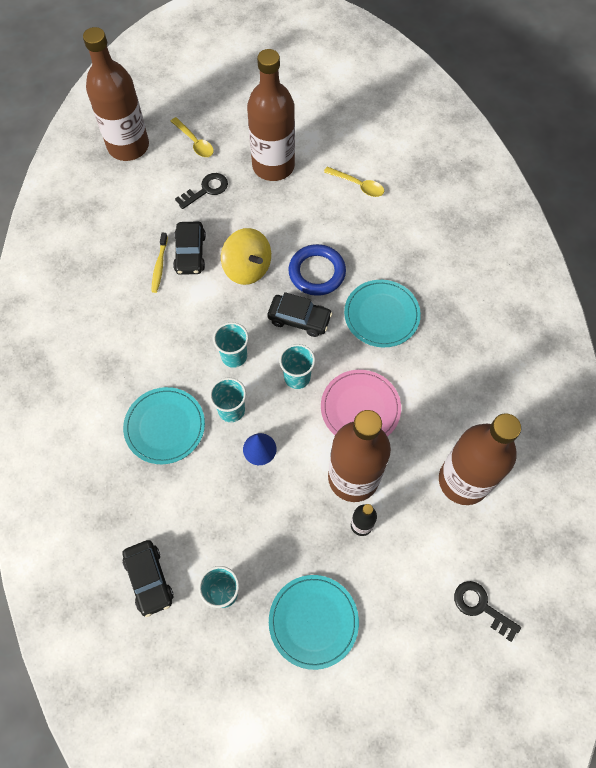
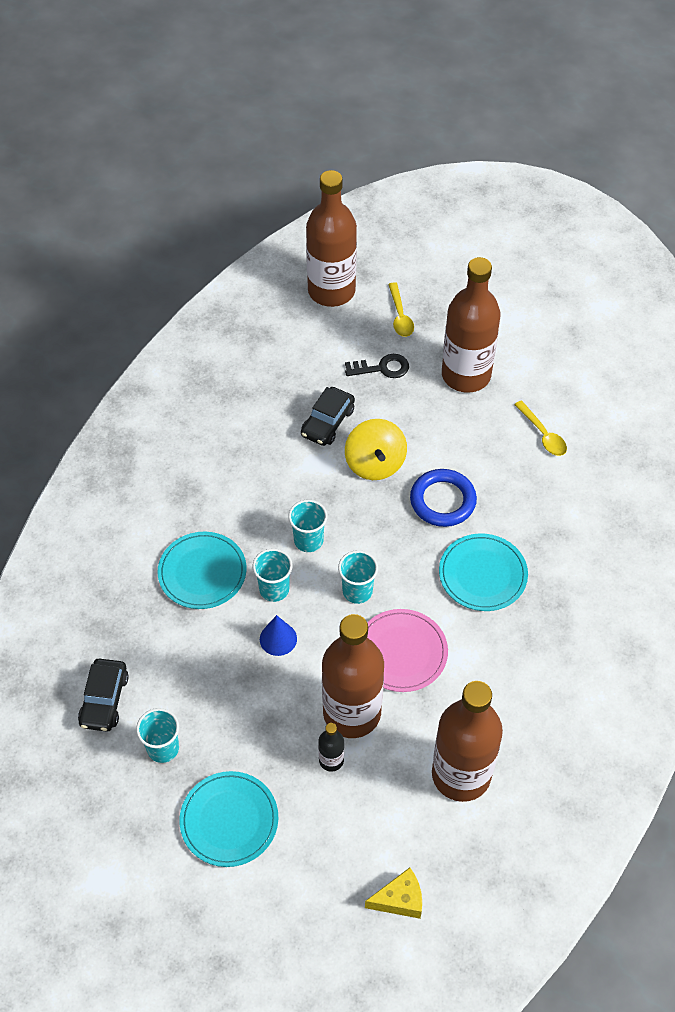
camera: 30 degrees right, 10 degrees down
(159, 266) = (290, 420): yellow toothbrush -> none
(299, 319) = (395, 537): black car -> none
(481, 607) = (399, 899): black key -> yellow cheese

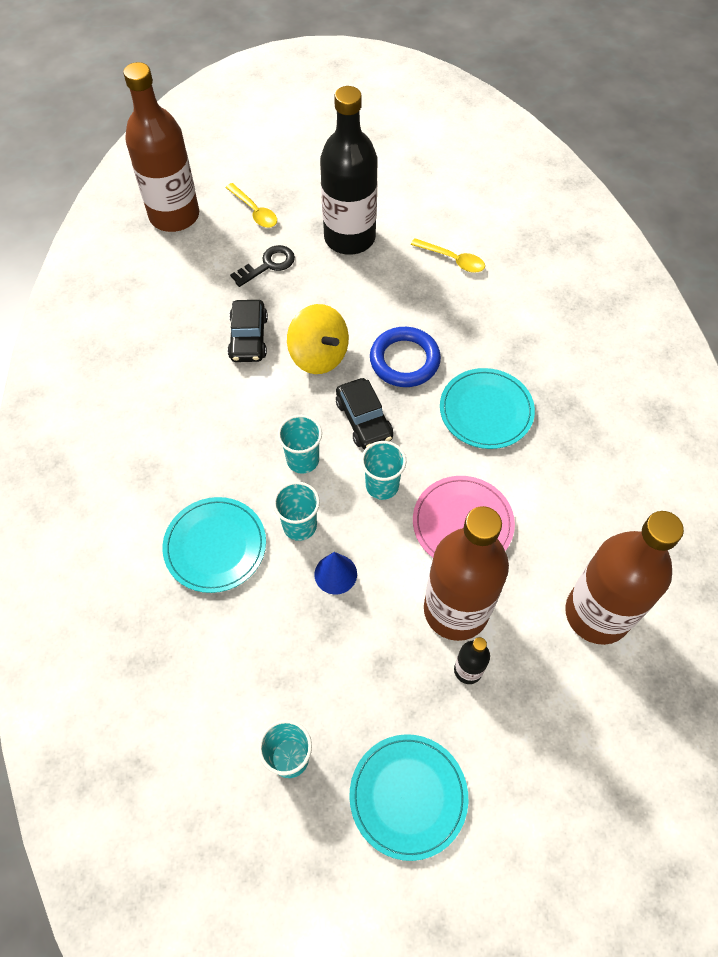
camera: 30 degrees left, 5 degrees up
(104, 700) = (193, 740): black car -> black car (364, 420)
(399, 899) = (628, 777): yellow cheese -> none
(466, 375) = (349, 238): brown bottle -> black bottle

